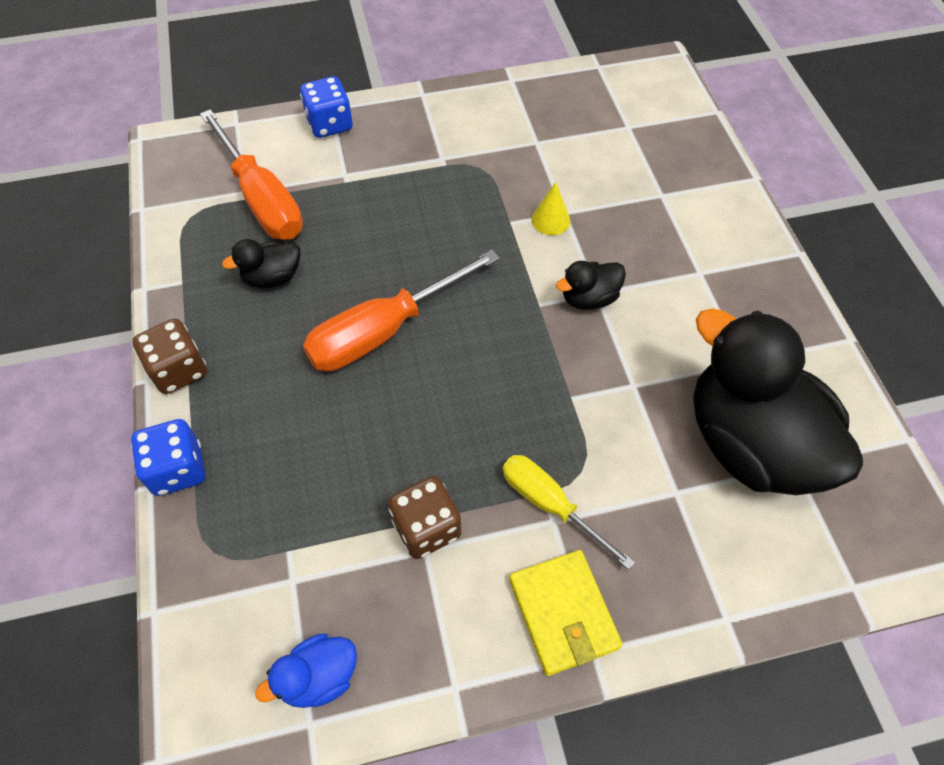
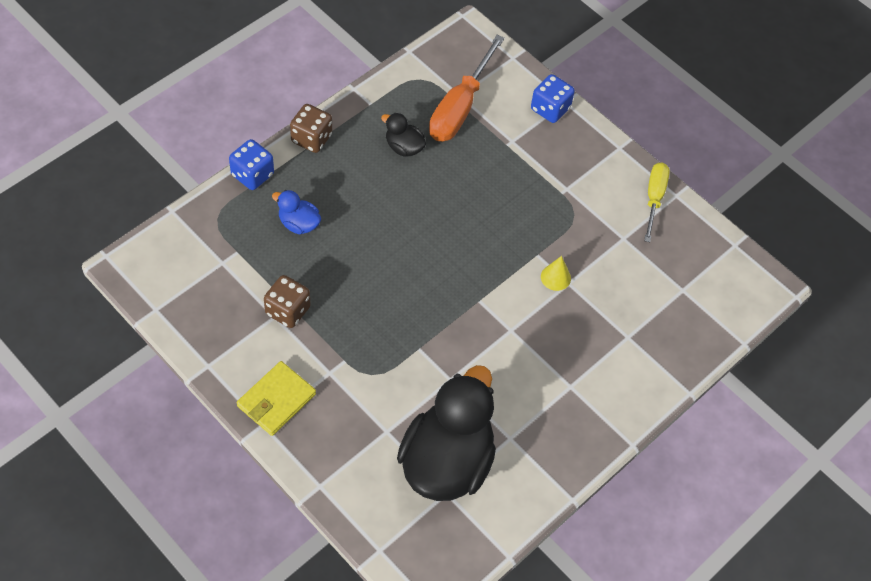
camera: 55 degrees right, 0 degrees up
(319, 677) = (180, 301): blue duck -> blue duck (299, 224)
(384, 331) = (403, 225): orange screwdriver -> none
(550, 505) = (338, 366): yellow screwdriver -> yellow screwdriver (654, 198)
(589, 298) = (503, 327): black duck -> none

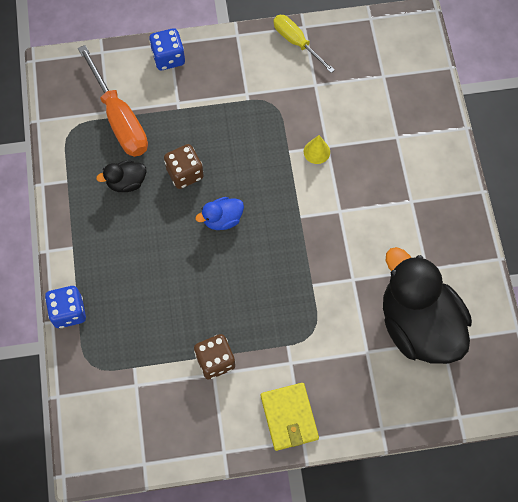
camera: 50 degrees left, 10 degrees up
(299, 224) = (141, 304): blue duck -> blue duck (222, 219)
(311, 138) = (67, 245): brown dice -> brown dice (185, 173)

